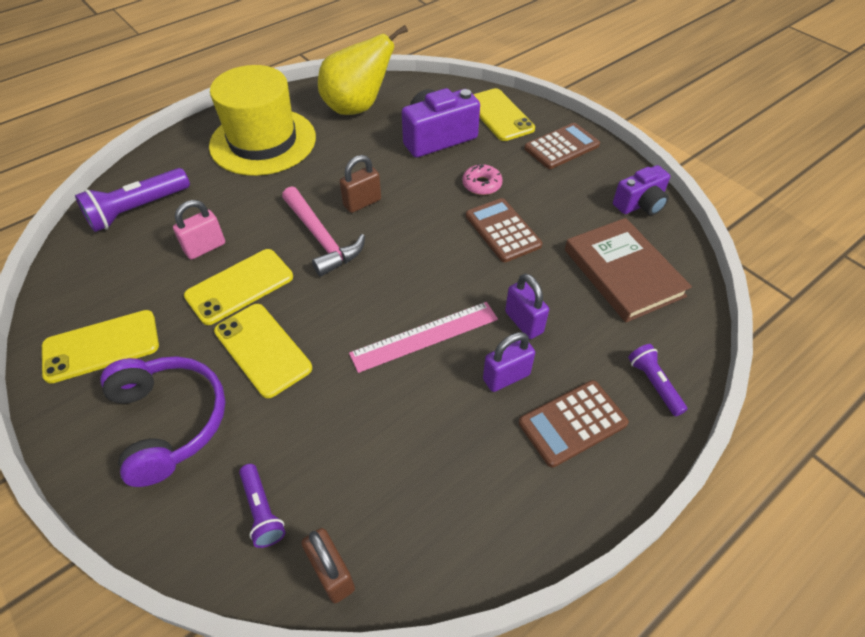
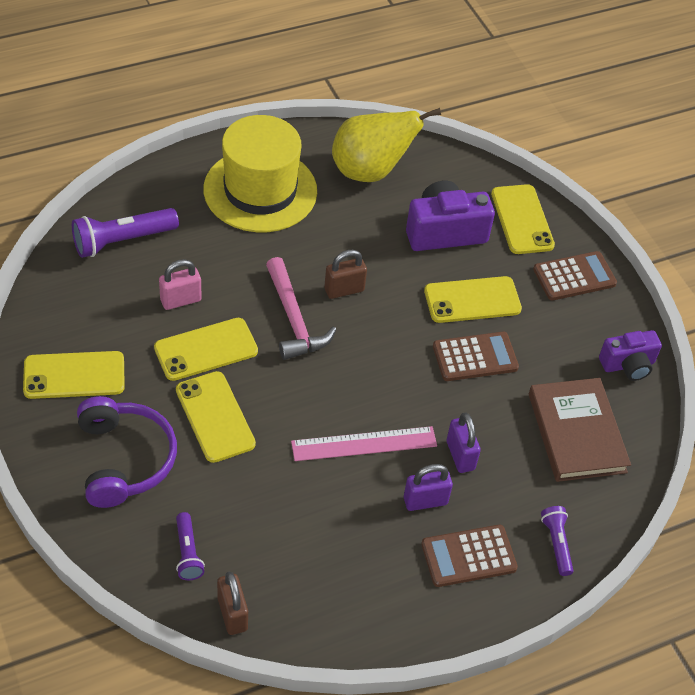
camera: 10 degrees right, 0 degrees up
(482, 184) = (472, 300): pink donut -> yellow phone
(502, 230) = (475, 357): brown calculator -> brown calculator turned 90 degrees clockwise

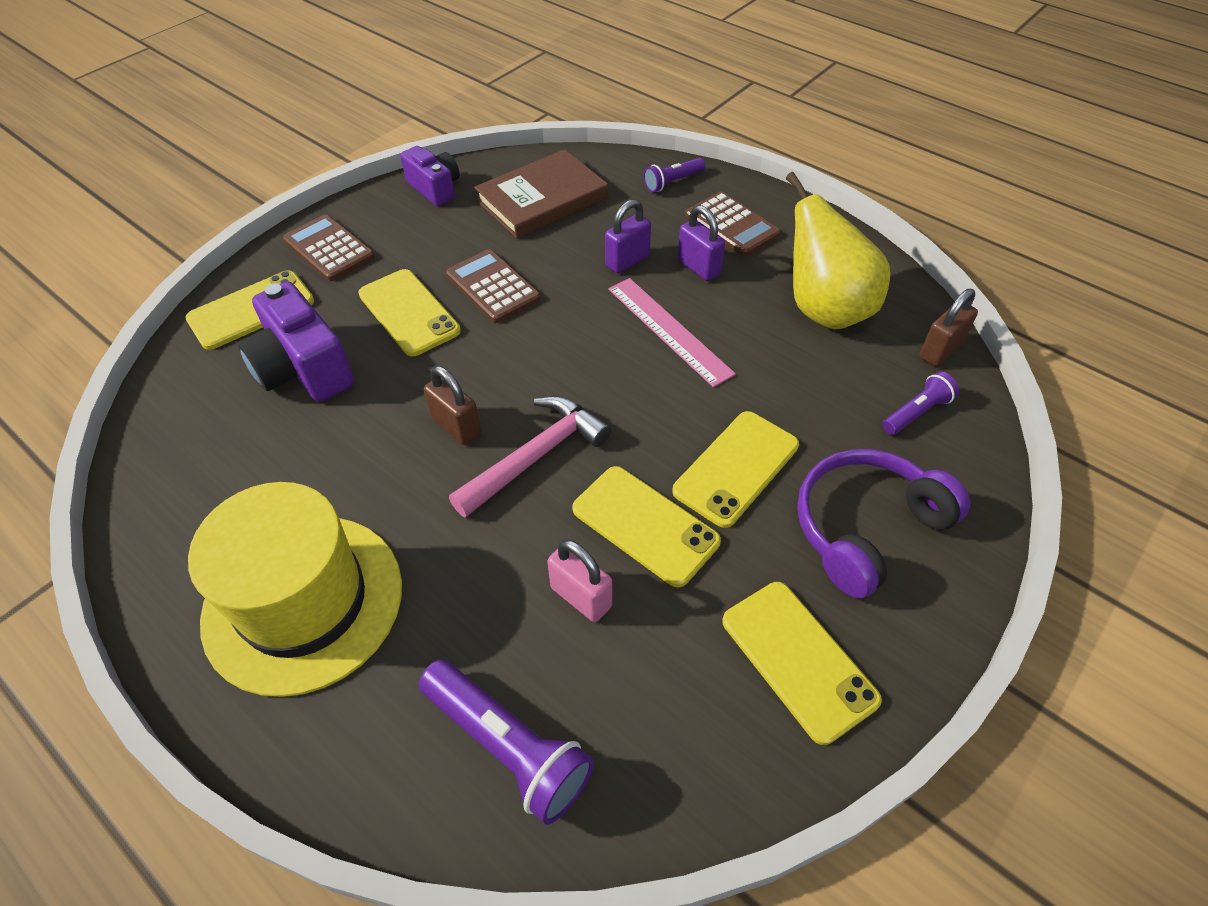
camera: 110 degrees left, 0 degrees up
(370, 171) = (210, 483): yellow pear -> yellow pear (824, 309)

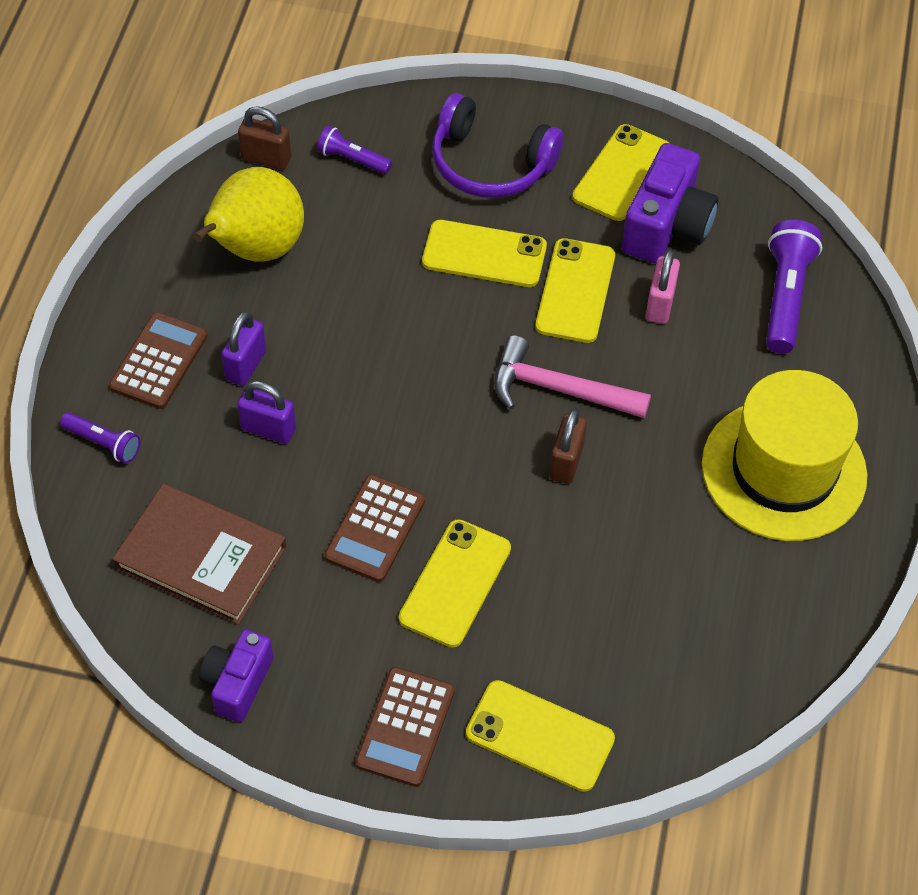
camera: 120 degrees left, 5 degrees up
(303, 369) = (582, 628): purple camera -> purple camera (666, 226)
(668, 330) = (352, 356): pink ruler -> none

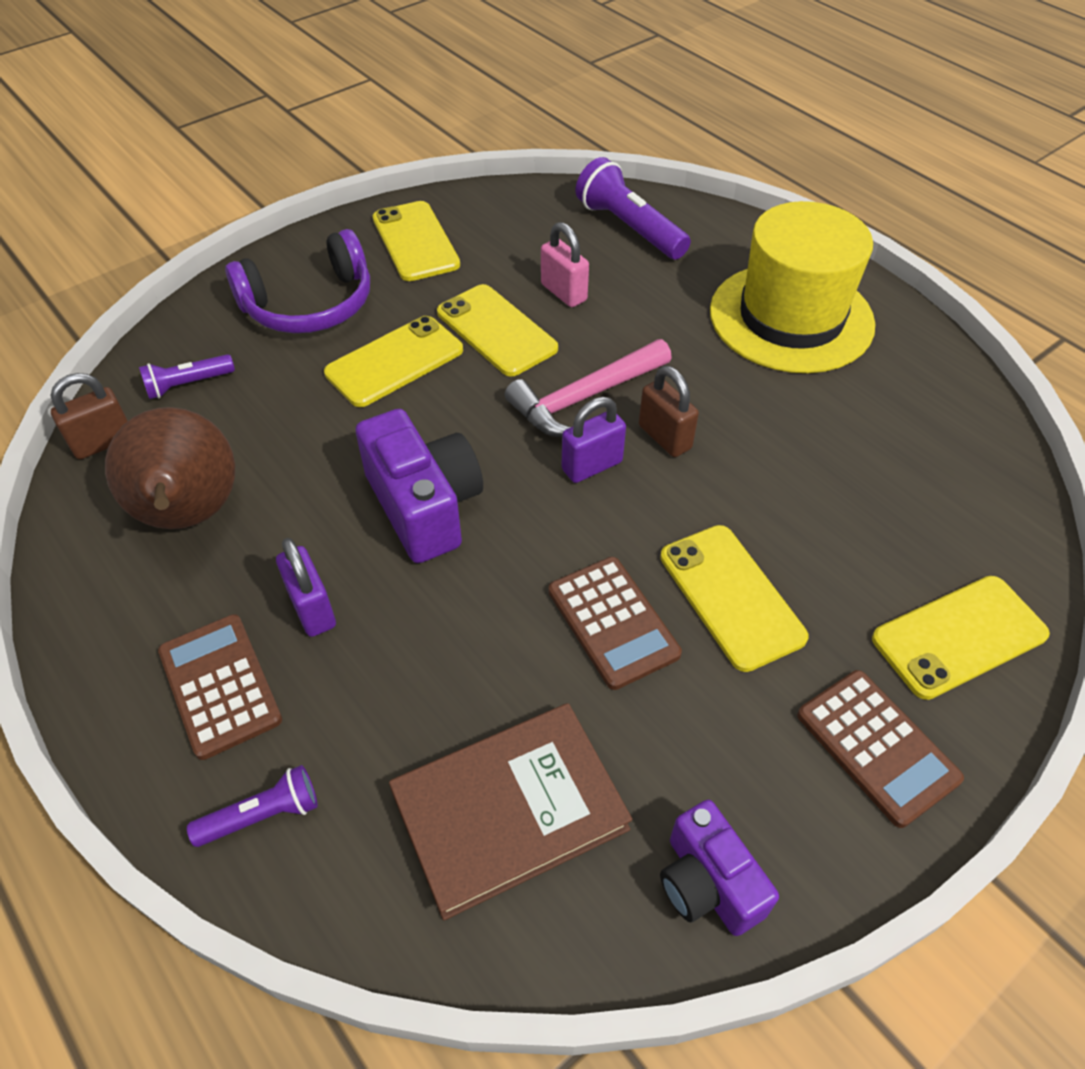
camera: 50 degrees left, 5 degrees down
(255, 249) = (190, 515): yellow pear -> brown pear
(268, 429) = (408, 638): purple padlock -> purple padlock (592, 466)
(666, 226) = (494, 248): purple camera -> purple camera (424, 506)

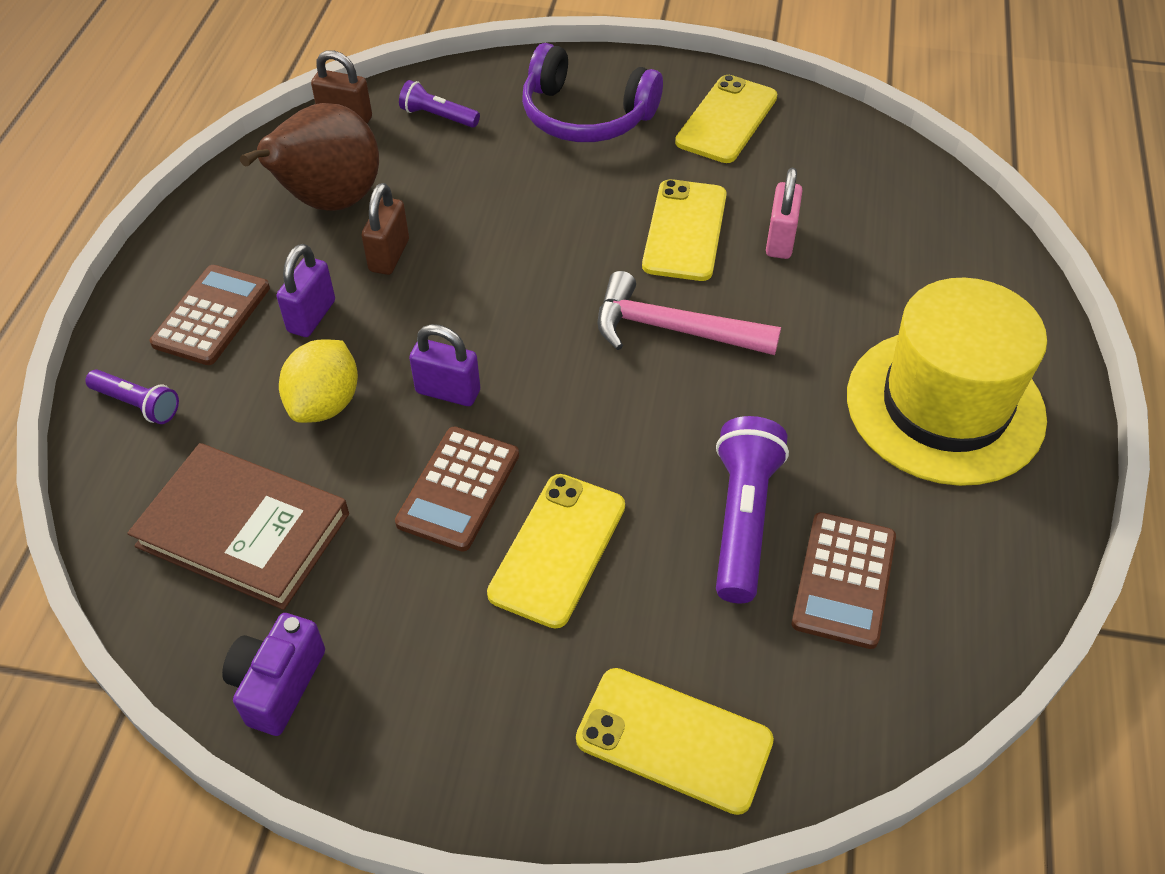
camera: 50 degrees right, 0 degrees up
(394, 362) = (582, 199): yellow phone -> none
(424, 506) = (459, 311): purple camera -> none
(426, 660) = (325, 403): none -> yellow lemon
(592, 466) = (603, 380): purple padlock -> purple padlock (448, 392)
(629, 228) = (919, 228): purple flashlight -> purple flashlight (742, 520)
(664, 437) = (686, 406): brown padlock -> brown padlock (389, 255)
(877, 747) = (496, 734): brown calculator -> brown calculator (844, 580)

